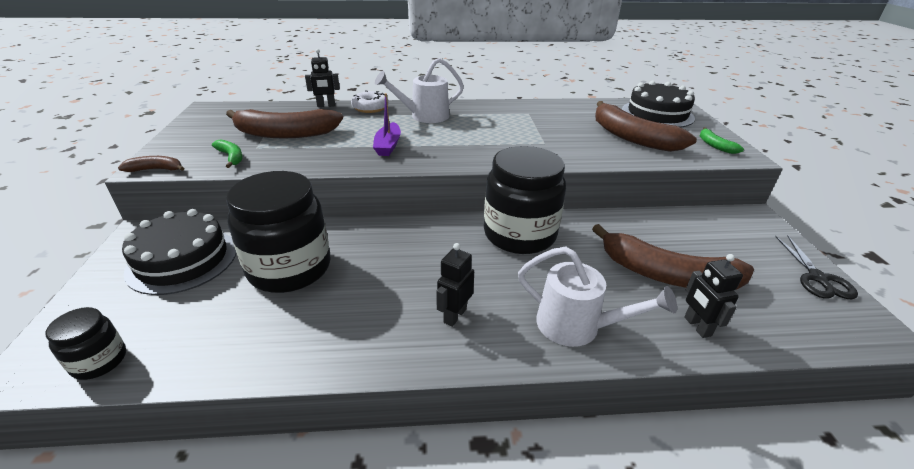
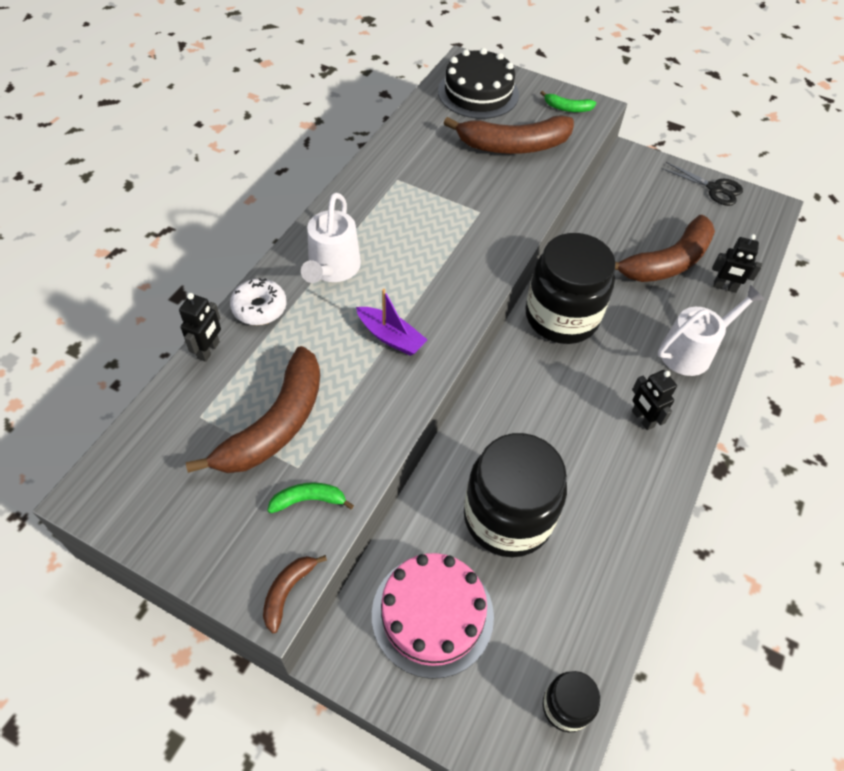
camera: 60 degrees left, 20 degrees up
(182, 260) = (432, 614): black cake -> pink cake

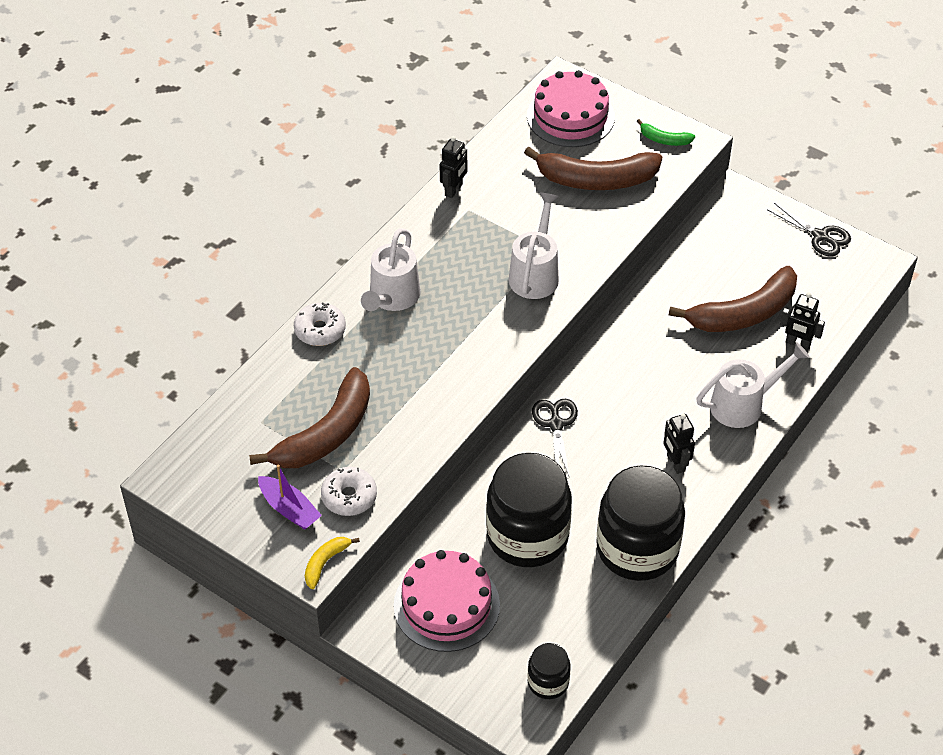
camera: 10 degrees right, 5 degrees down
(209, 350) = (271, 365): black robot -> black robot (454, 190)
(287, 591) = (325, 563): brown banana -> yellow banana
(308, 500) = (349, 497): green banana -> white donut
(391, 337) = (439, 366): purple boat -> purple boat (289, 509)
(473, 235) = (535, 273): none -> white watering can
(478, 93) = (570, 116): black cake -> pink cake
(513, 387) = (556, 424): none -> black scissors
(561, 317) = (618, 361): black jar -> black jar (637, 549)

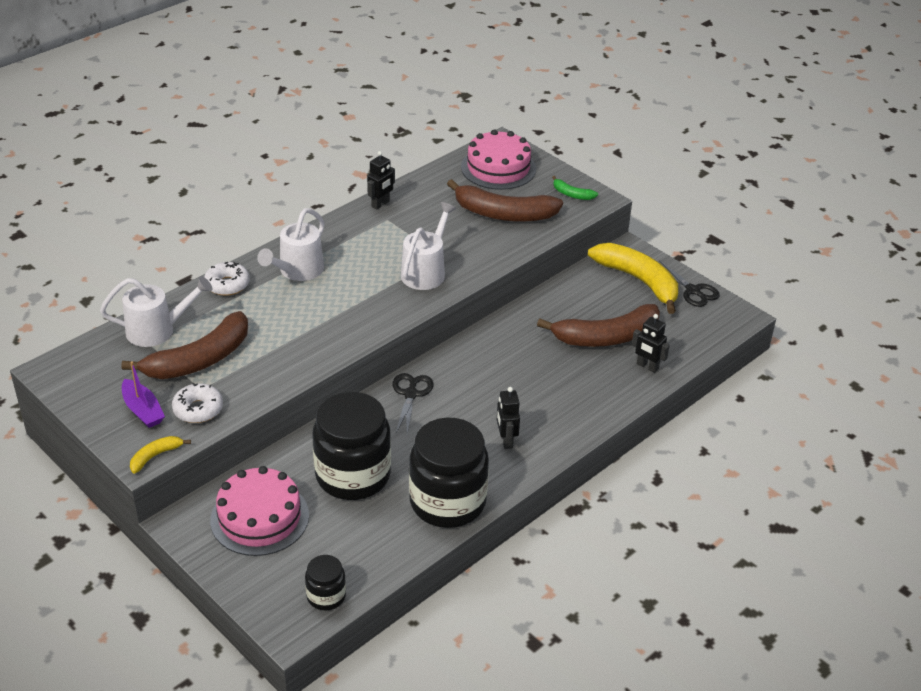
camera: 10 degrees right, 10 degrees down
(743, 404) = (583, 405): white watering can -> white watering can (158, 330)
(758, 233) = (639, 281): none -> yellow banana

